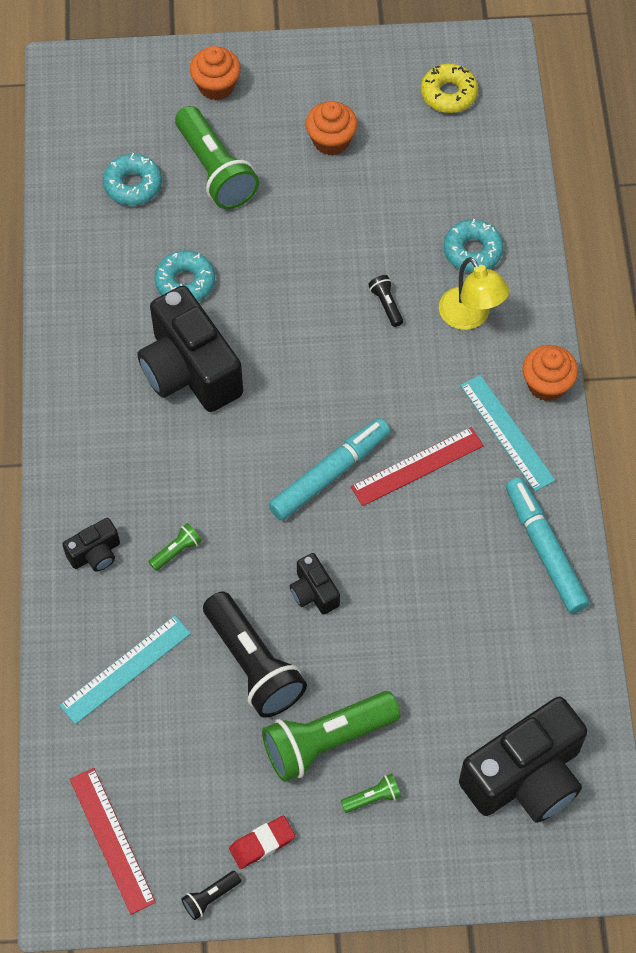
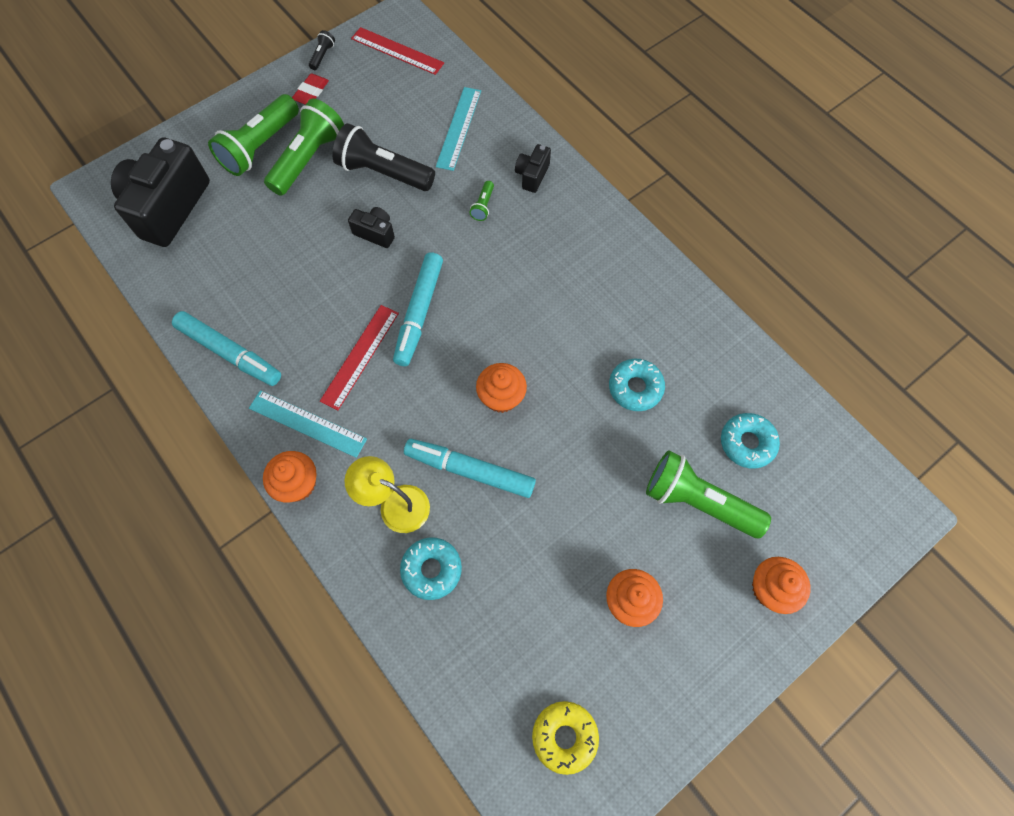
camera: 145 degrees right, 5 degrees up
(189, 370) = (574, 324): black camera -> none
(311, 348) = (501, 397): none -> orange cupcake
(372, 797) = (260, 146): green flashlight -> green flashlight, size x2.32
(386, 304) = (470, 470): black flashlight -> turquoise marker

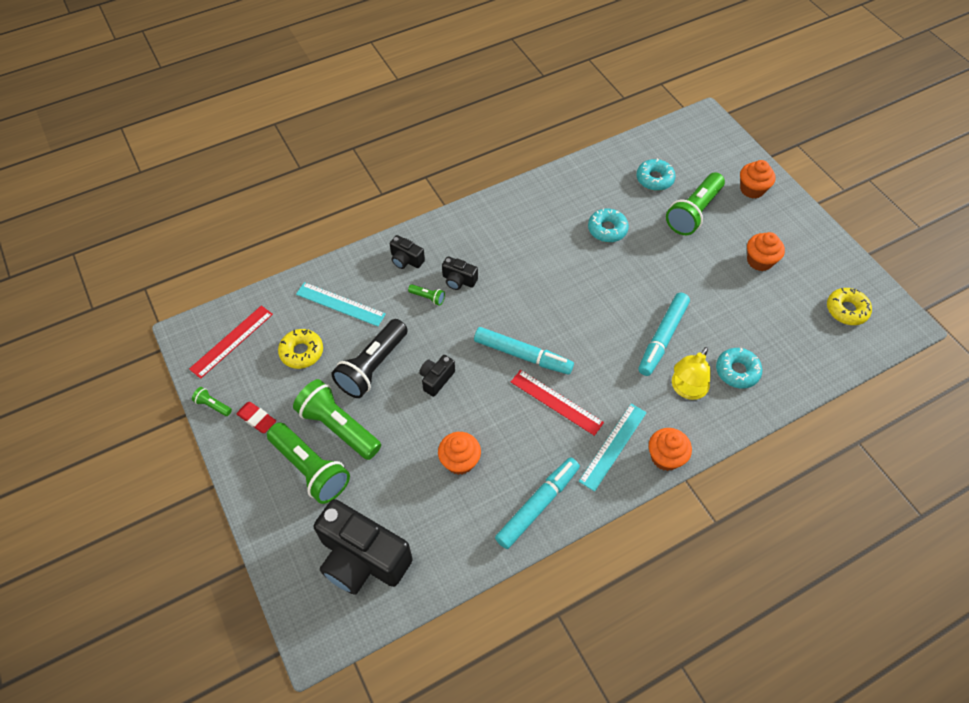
camera: 80 degrees left, 10 degrees down
(322, 56) = (213, 405): black flashlight -> green flashlight
(392, 109) = (302, 352): none -> yellow donut
(501, 397) = (605, 310): orange cupcake -> orange cupcake (460, 461)
(514, 232) = (458, 280): none -> black camera

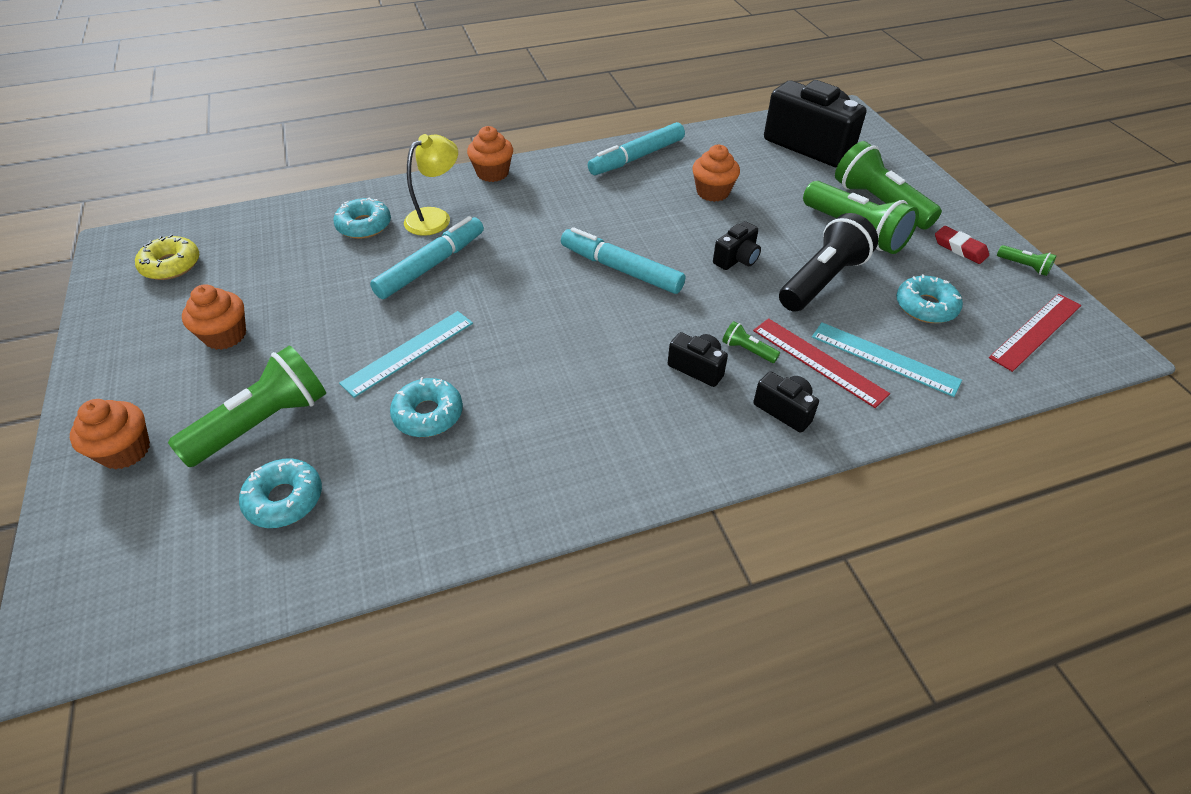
camera: 170 degrees left, 10 degrees down
(302, 352) = (925, 306): yellow donut -> turquoise donut
(556, 402) = (592, 224): red ruler -> red ruler (818, 361)
(613, 446) = (543, 185): turquoise ruler -> turquoise ruler (408, 352)

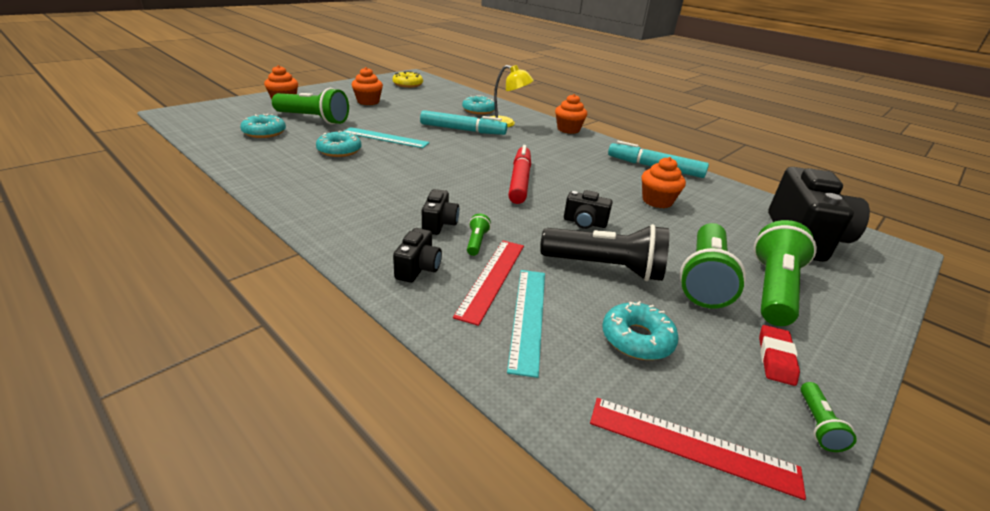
camera: 60 degrees right, 15 degrees down
(621, 269) = (519, 181): turquoise marker -> red marker

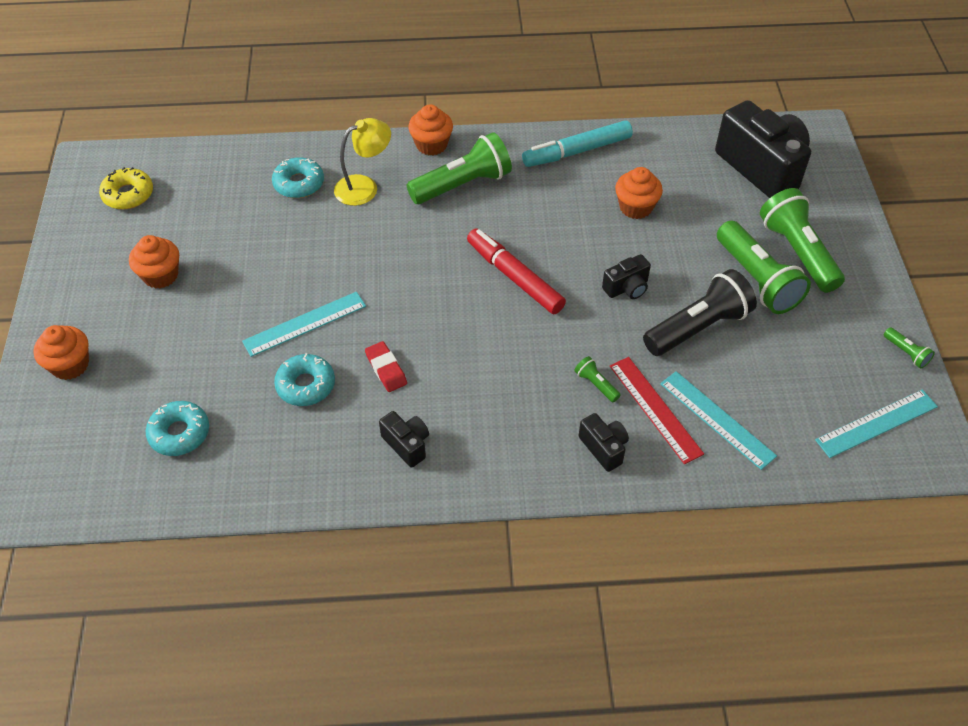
camera: 45 degrees left, 20 degrees up
(313, 119) = (176, 364): green flashlight -> green flashlight (462, 185)
(439, 224) = (544, 392): black camera -> black camera (407, 444)
(463, 130) = (346, 239): turquoise marker -> none
(637, 339) = (783, 375): turquoise donut -> none
(692, 445) = (876, 423): red ruler -> turquoise ruler
(775, 358) = (852, 320): red eraser -> red eraser (386, 369)

